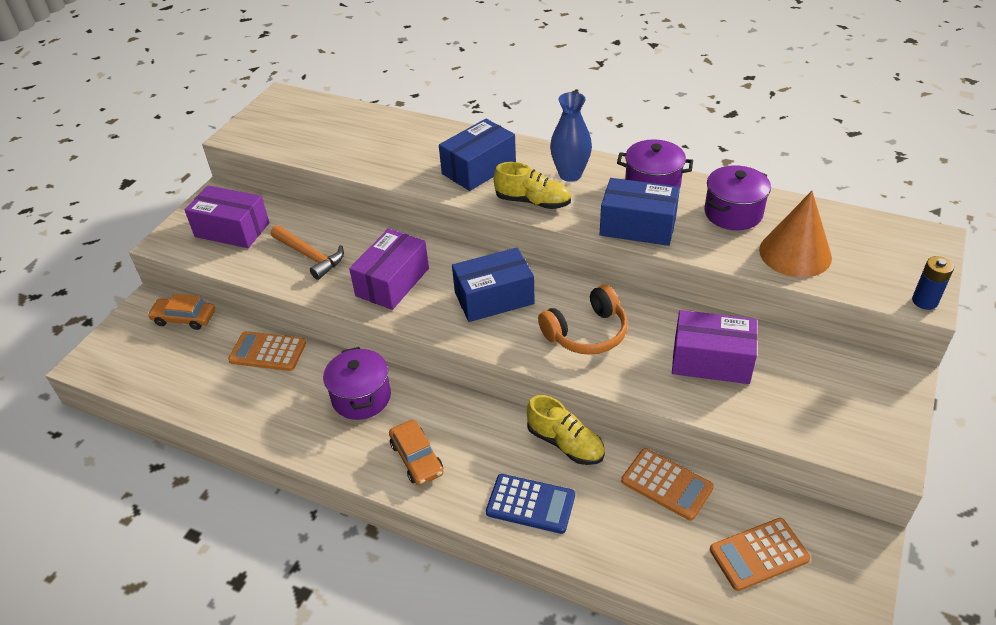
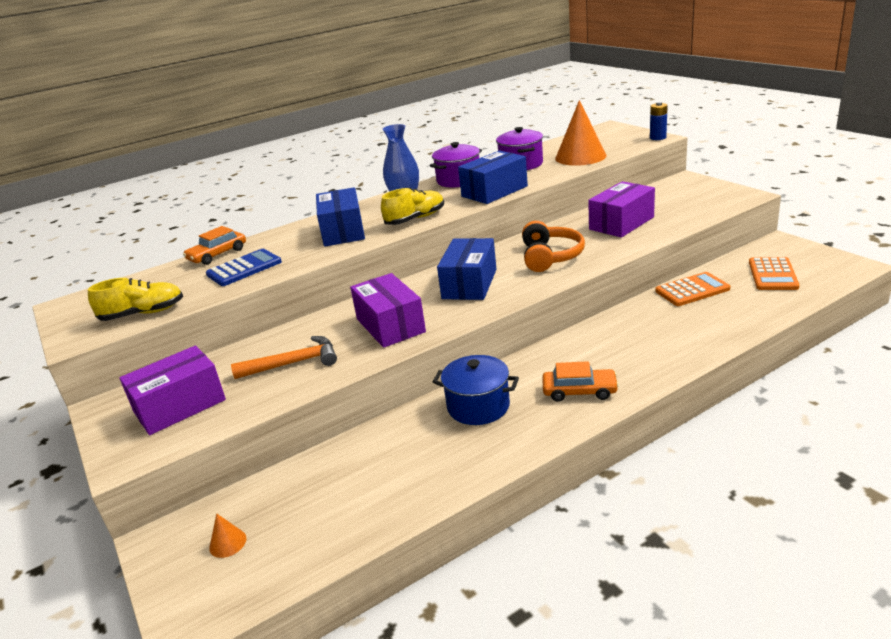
camera: 55 degrees left, 15 degrees down
(156, 339) = (228, 543): none -> orange cone
(184, 318) = (224, 510): orange car -> orange car (217, 254)
(268, 352) = (353, 454): orange calculator -> none
(361, 397) = (478, 406): purple pot -> blue pot
(530, 504) = (671, 347): blue calculator -> blue calculator (244, 268)
(565, 443) = (622, 319): yellow shoe -> yellow shoe (143, 313)

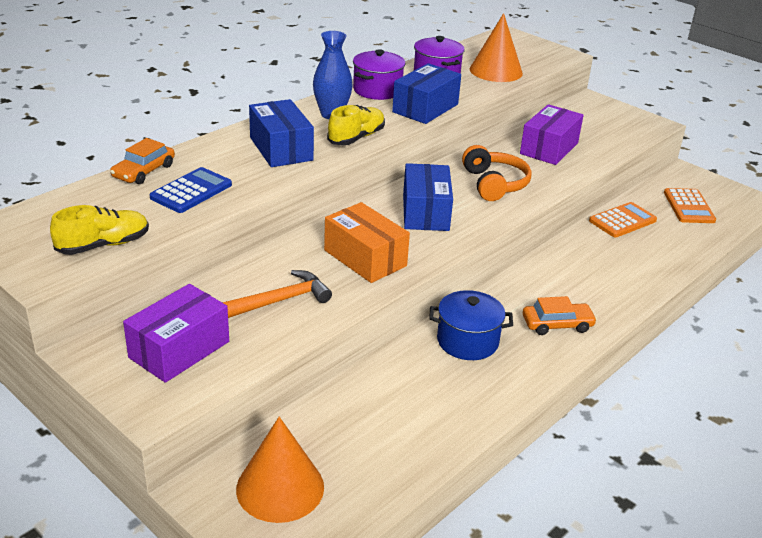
camera: 20 degrees left, 5 degrees up
(228, 543) = (280, 487): orange cone -> orange cone, size x2.37
(390, 325) = (365, 258): purple box -> orange box
(658, 138) = (564, 54): blue battery -> none

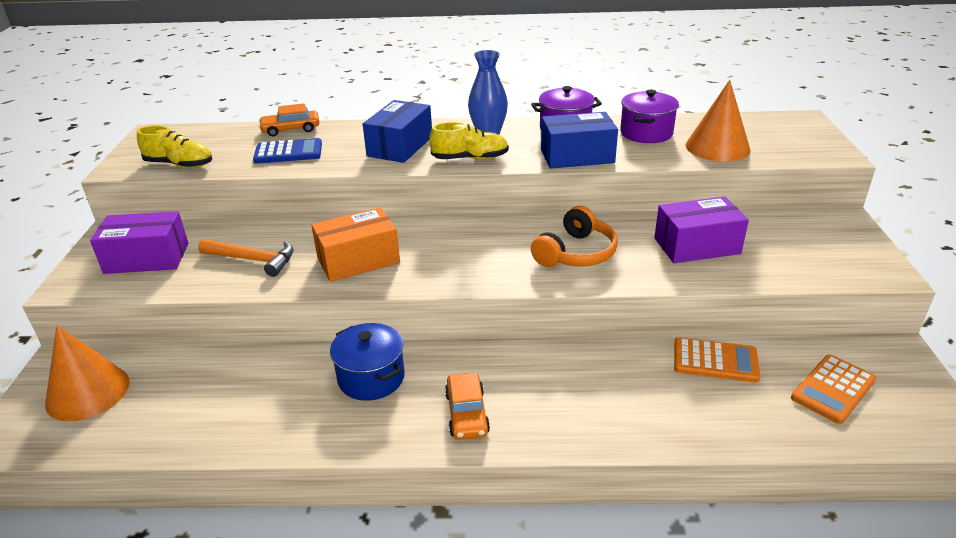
camera: 50 degrees right, 0 degrees up
(365, 258) = (358, 260): orange box -> orange box turned 60 degrees clockwise
(425, 212) = (470, 248): blue box -> none
(557, 324) = (467, 413): orange car -> orange car turned 45 degrees clockwise

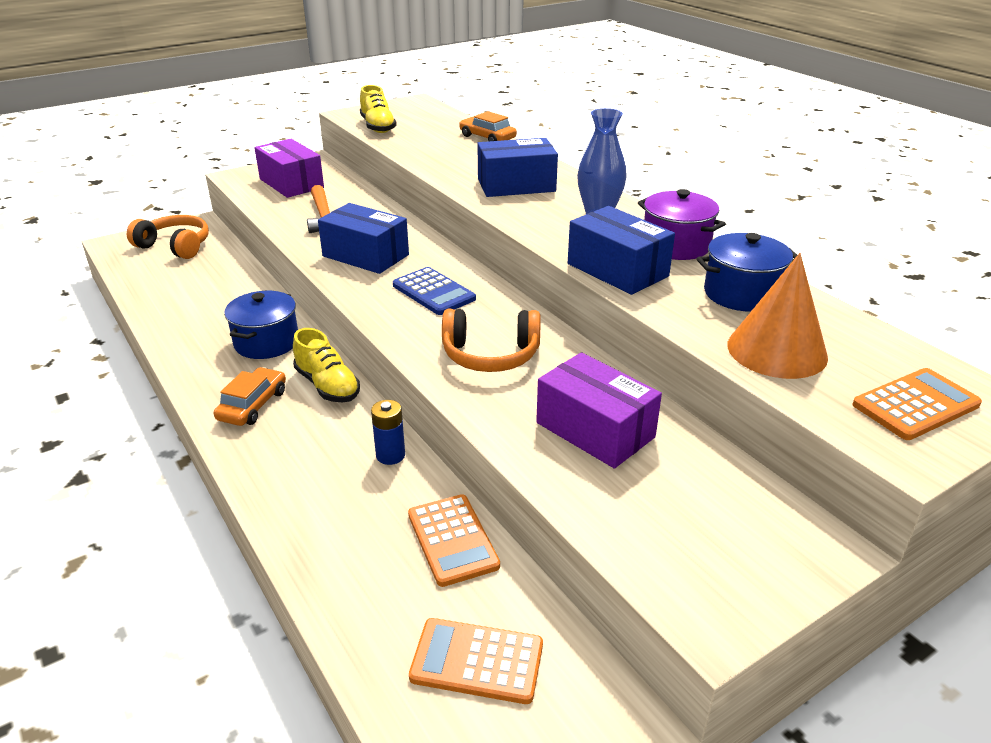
camera: 55 degrees right, 0 degrees up
(88, 392) = (175, 246): orange cone -> orange headphones
(288, 152) = (445, 151): blue calculator -> blue calculator (434, 292)
(358, 260) = (365, 255): orange box -> blue box
(467, 413) = (253, 405): orange car -> orange car turned 150 degrees clockwise
(470, 158) = (535, 221): yellow shoe -> yellow shoe (327, 386)
(600, 358) = (390, 455): none -> blue battery
(646, 133) = (741, 294): purple pot -> blue pot
(794, 136) = (915, 405): none -> orange calculator

